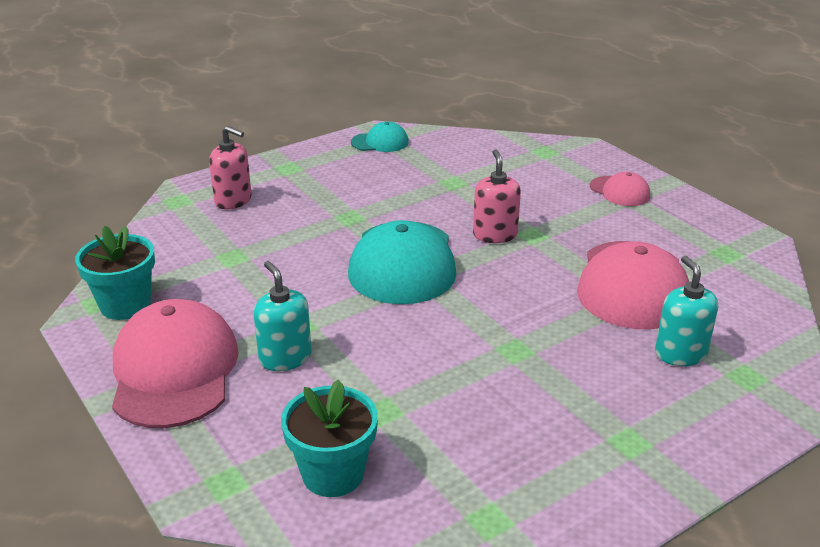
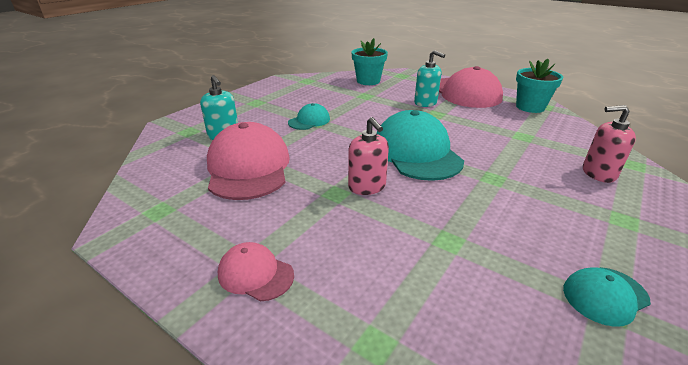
camera: 160 degrees right, 0 degrees up
(529, 356) = (309, 121): none -> turquoise cap

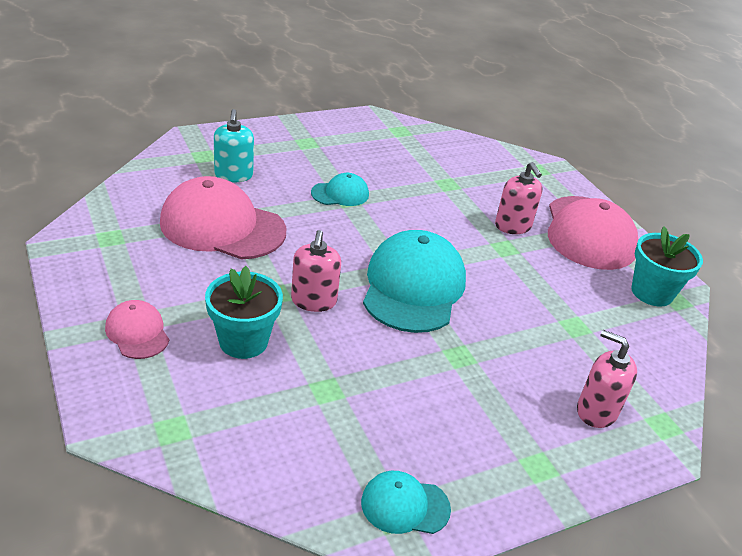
camera: 25 degrees right, 5 degrees up
(248, 167) = (222, 226): pink cap -> pink cap turned 90 degrees counterclockwise
(368, 81) = (479, 162): turquoise flower pot -> turquoise flower pot (243, 341)
(425, 103) = (513, 226): turquoise soap dispenser -> pink soap dispenser

